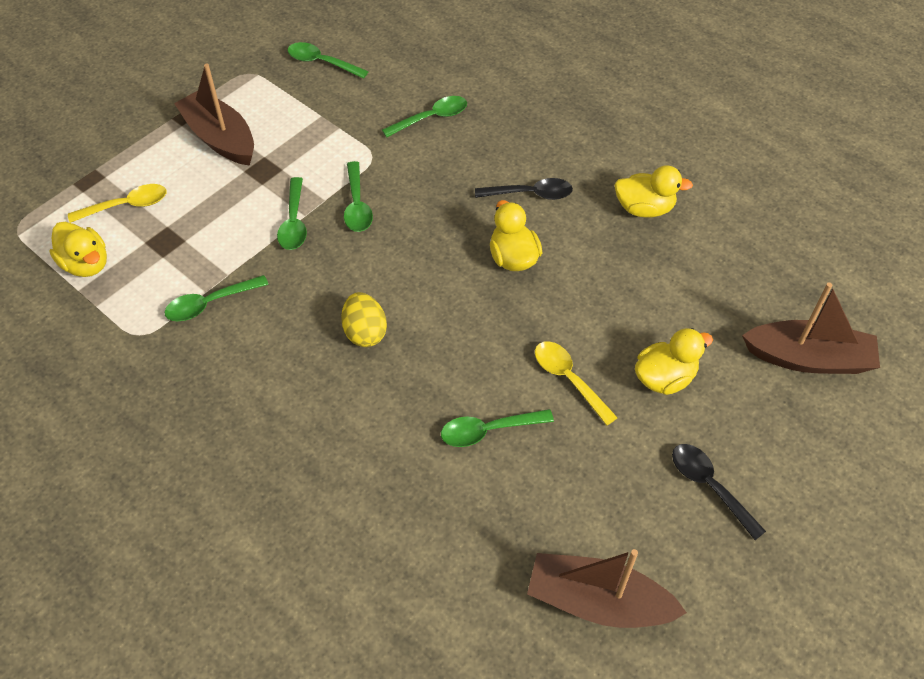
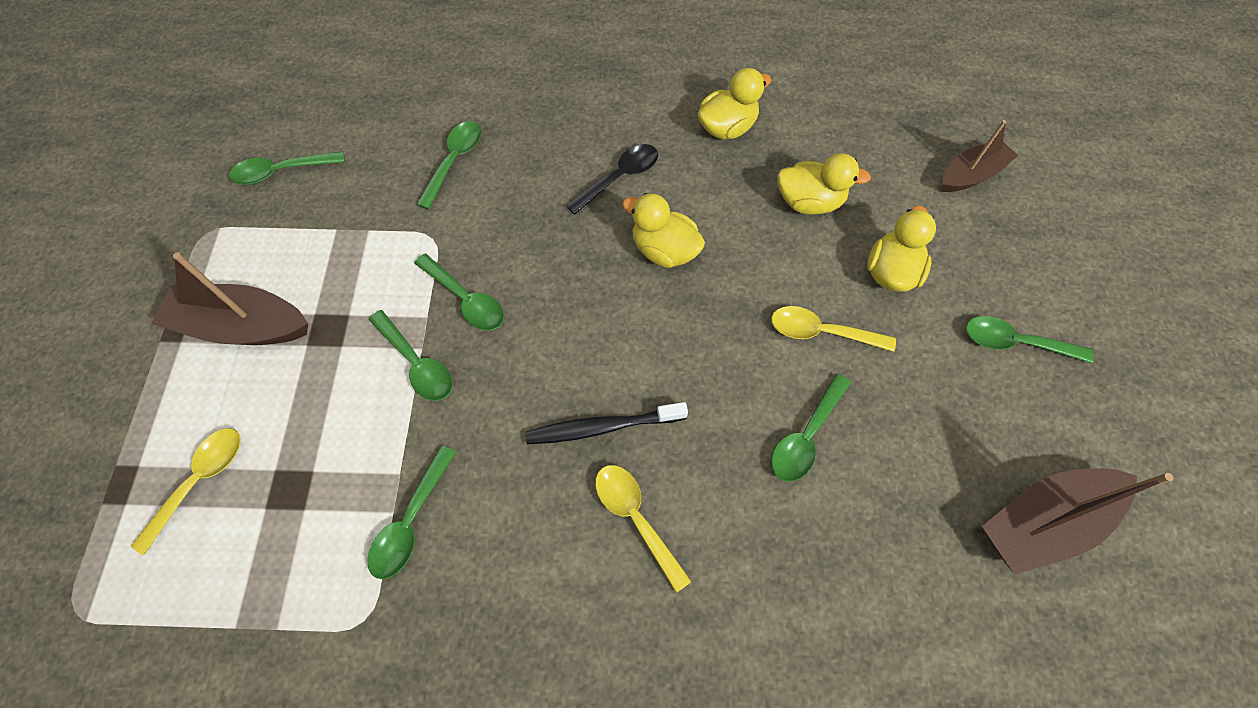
camera: 40 degrees left, 10 degrees up
(86, 264) = (215, 588): yellow duck -> yellow duck (809, 202)
(333, 395) = (636, 518): none -> yellow spoon
(365, 332) = (602, 427): yellow egg -> black toothbrush
(709, 486) = (1015, 342): black spoon -> green spoon
(808, 358) = (971, 175): brown boat -> brown boat, size x0.66

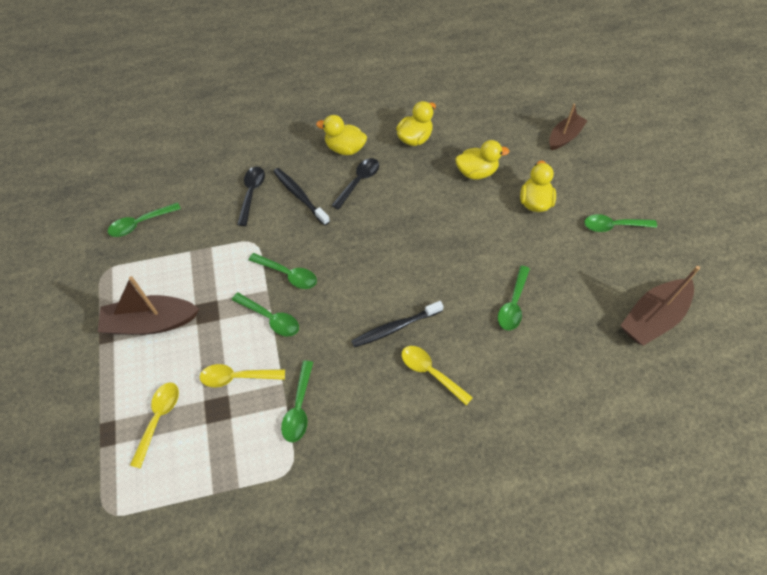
camera: 15 degrees left, 5 degrees down
(454, 161) = (251, 193): green spoon -> black spoon
(523, 180) = (299, 196): none -> black toothbrush
(664, 250) = (399, 219): yellow duck -> yellow duck (345, 148)
(821, 332) = (505, 245): yellow spoon -> yellow spoon (237, 377)

